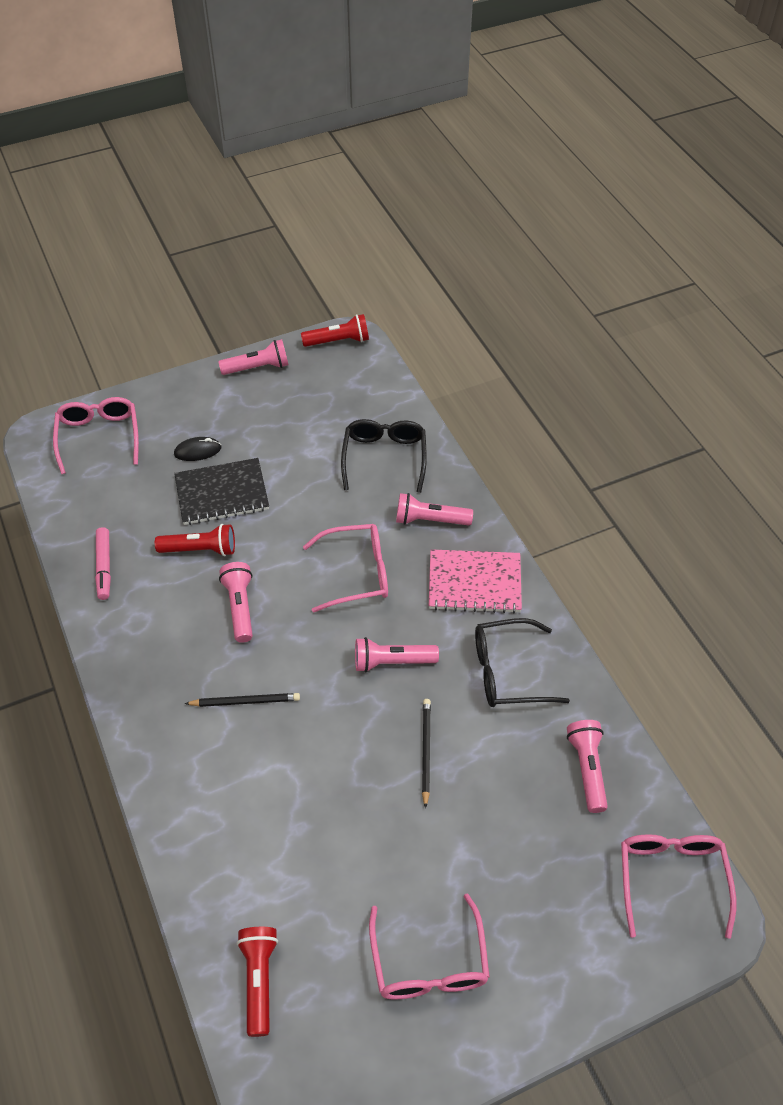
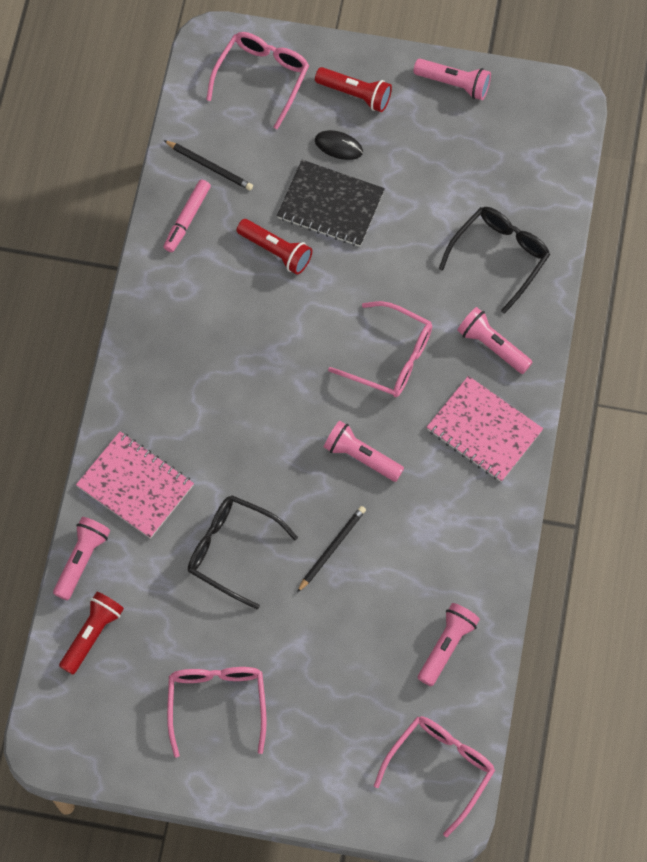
camera: 35 degrees right, 15 degrees up
(207, 810) = (135, 486): none -> pink notebook
(240, 607) = (273, 328): pink flashlight -> pink flashlight (82, 560)
(245, 701) = (222, 415): black pencil -> black pencil (210, 166)
(338, 341) = (552, 98): red flashlight -> red flashlight (355, 94)
(429, 962) = (217, 703): pink glasses -> pink glasses turned 150 degrees clockwise
(508, 672) = (448, 527): black glasses -> black glasses (232, 550)

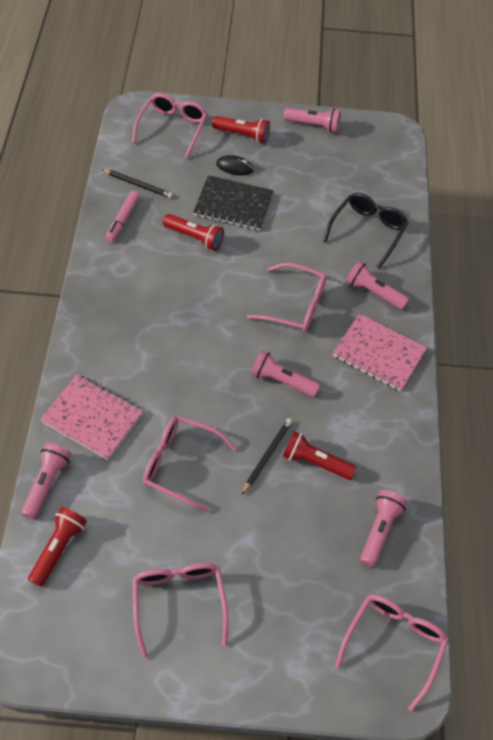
camera: 10 degrees left, 10 degrees down
(232, 550) = (180, 464): black glasses -> pink glasses
(386, 560) = (315, 462): none -> red flashlight

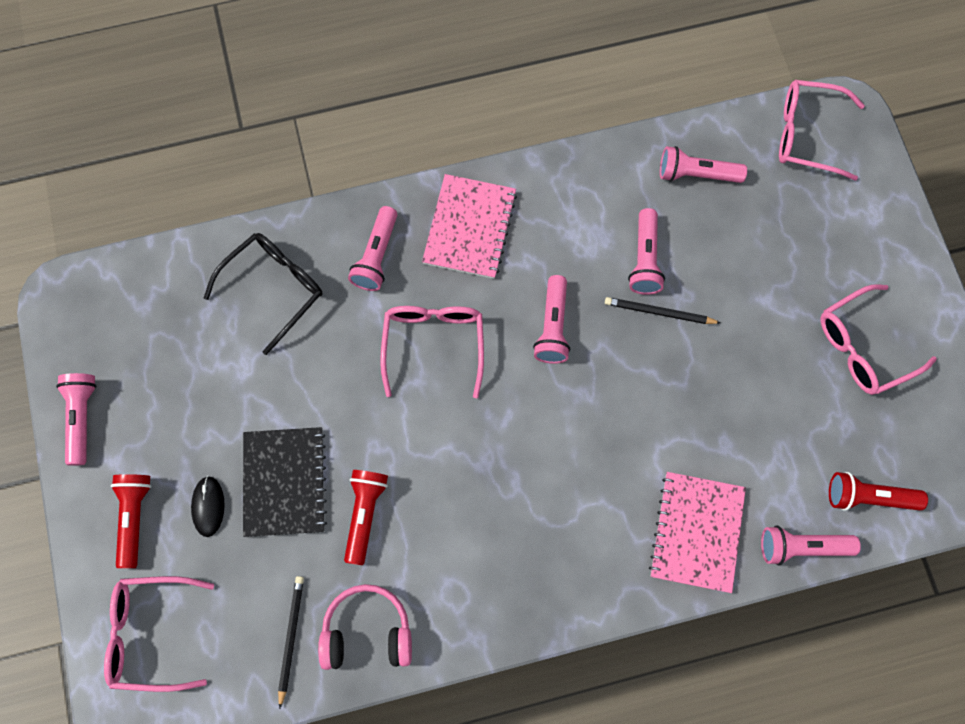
camera: 105 degrees left, 15 degrees up
(123, 220) = (367, 631): pink marker -> pink headphones
(180, 464) = (711, 403): pink glasses -> none
(315, 462) = (644, 259): red flashlight -> pink flashlight
(367, 231) = (274, 289): black glasses -> black glasses turned 120 degrees clockwise

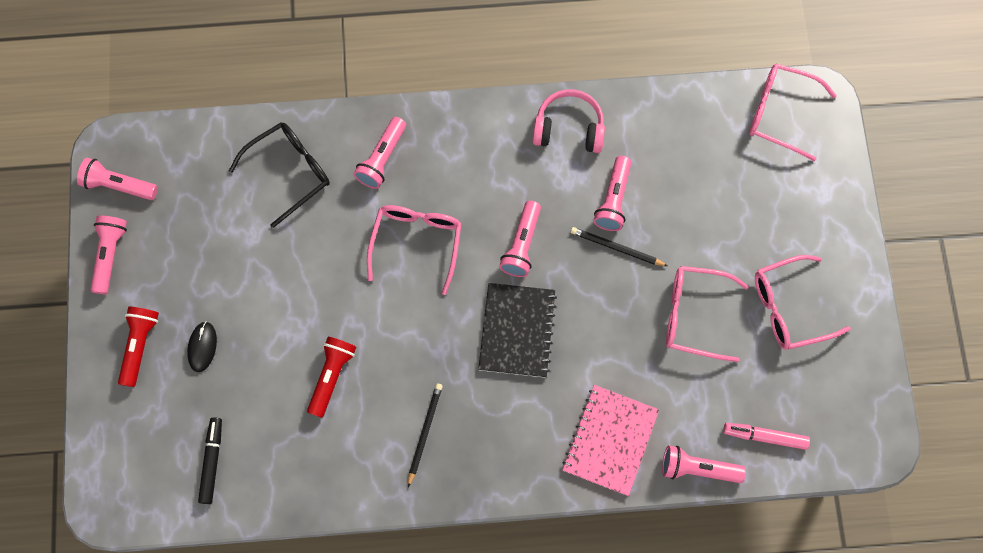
camera: 10 degrees right, 0 degrees up
(151, 633) = (137, 443): pink glasses -> pink glasses (694, 315)
(243, 639) = (212, 461): none -> black marker
(285, 482) = (269, 338): black notebook -> black notebook (517, 331)
(291, 638) = (251, 467): black pencil -> black pencil (424, 433)
(367, 631) = (316, 473): pink headphones -> pink headphones (569, 128)
(470, 228) = (467, 147): pink notebook -> none
(696, 174) = (674, 132): pink flashlight -> pink flashlight (118, 185)
(868, 497) = (765, 436): red flashlight -> pink marker

